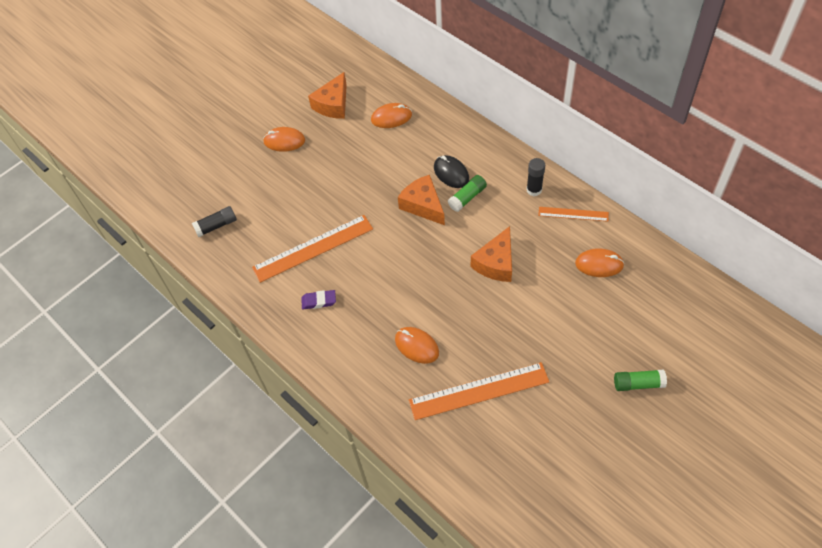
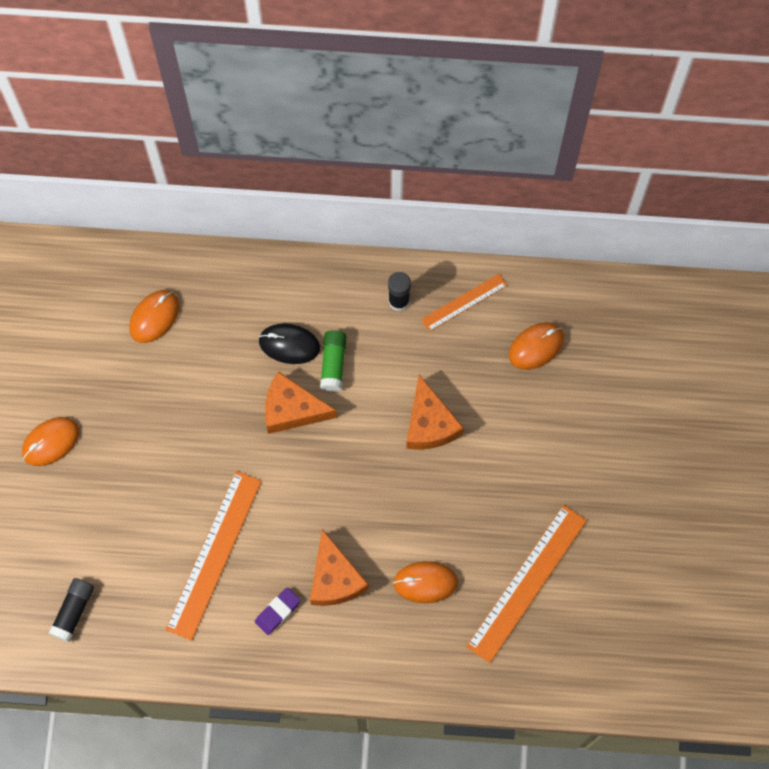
camera: 45 degrees left, 15 degrees up
(333, 104) = (65, 348): orange cheese -> orange cheese (334, 578)
(638, 383) = (670, 457): green glue stick -> none

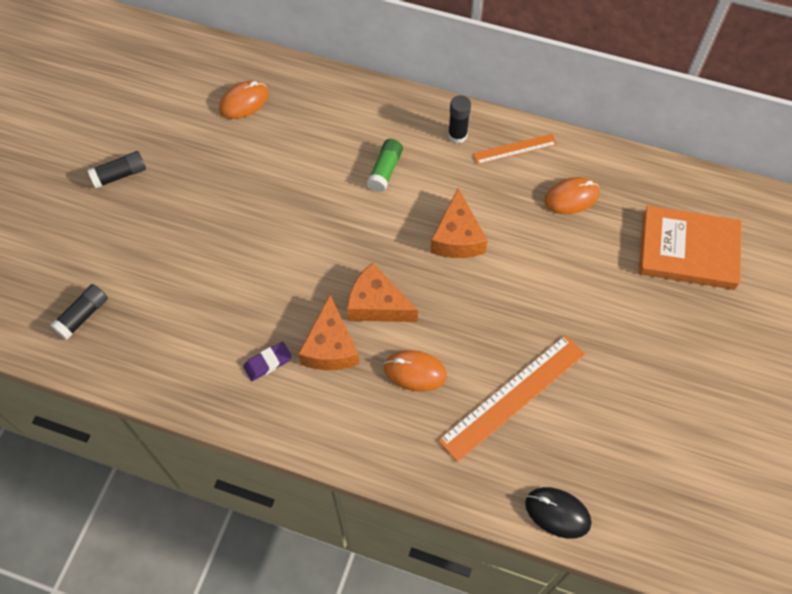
camera: 15 degrees right, 10 degrees down
(50, 442) = (120, 175): orange mouse -> black glue stick
(213, 554) = (226, 299): orange ruler -> none
(289, 344) = (351, 147): black mouse -> black mouse (557, 513)
(292, 409) = (337, 198): orange cheese -> orange cheese (377, 304)
(666, 379) = (688, 251): none -> orange book

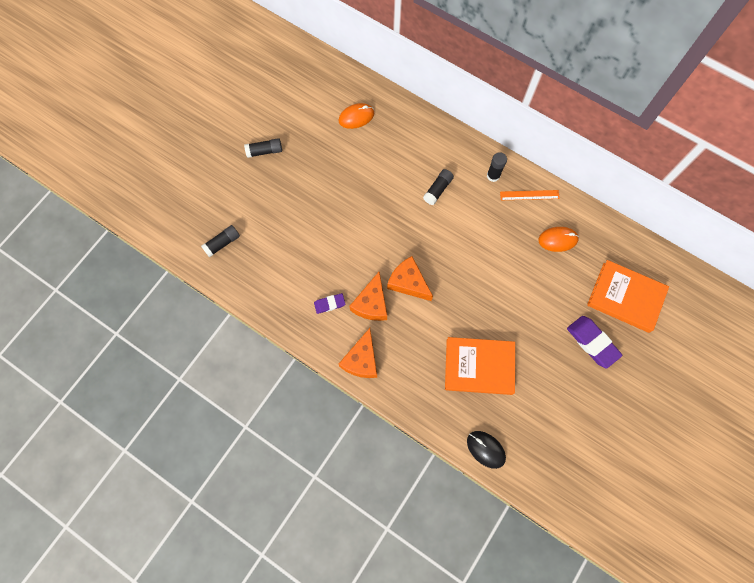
camera: 15 degrees right, 10 degrees up
(385, 170) = (438, 190): green glue stick -> black glue stick
(415, 371) = (421, 334): orange mouse -> none
(457, 237) = (473, 249): orange cheese -> orange cheese (361, 360)
(512, 396) = (479, 366): orange ruler -> orange book
(662, 322) = (592, 342): none -> purple eraser

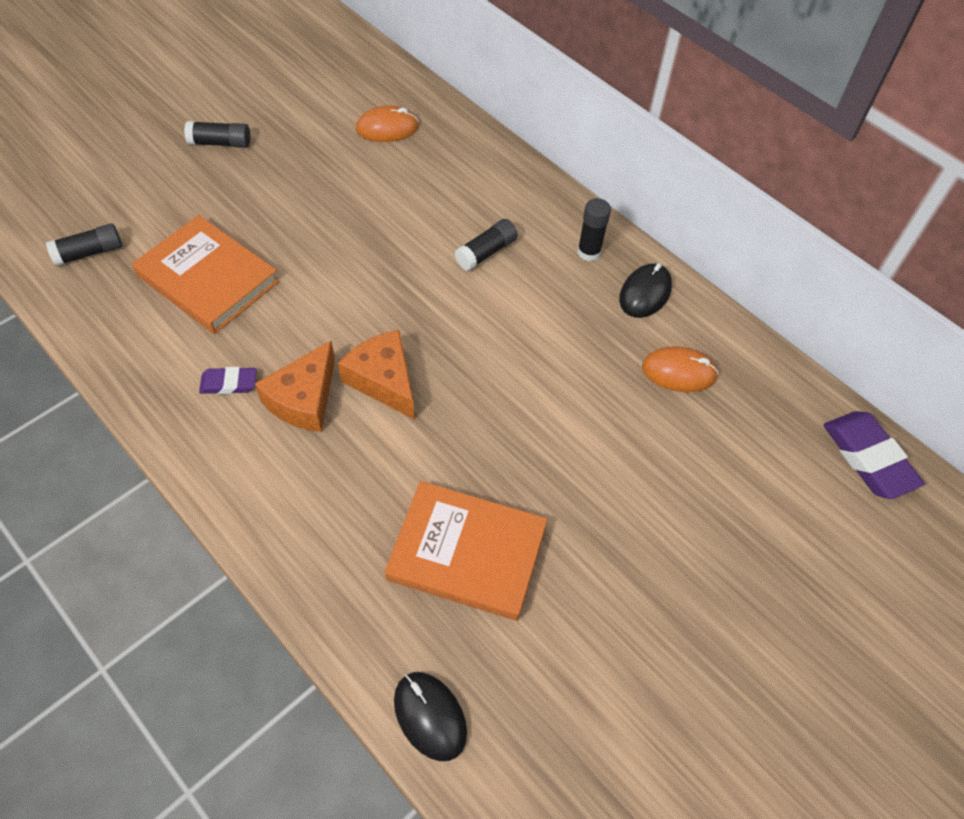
camera: 10 degrees right, 15 degrees down
(361, 360) = (247, 489): orange cheese -> none
(529, 195) = (645, 293): orange ruler -> black mouse
(592, 342) = (703, 561): purple eraser -> purple eraser (868, 458)
(625, 297) = (787, 496): orange book -> orange book (207, 279)

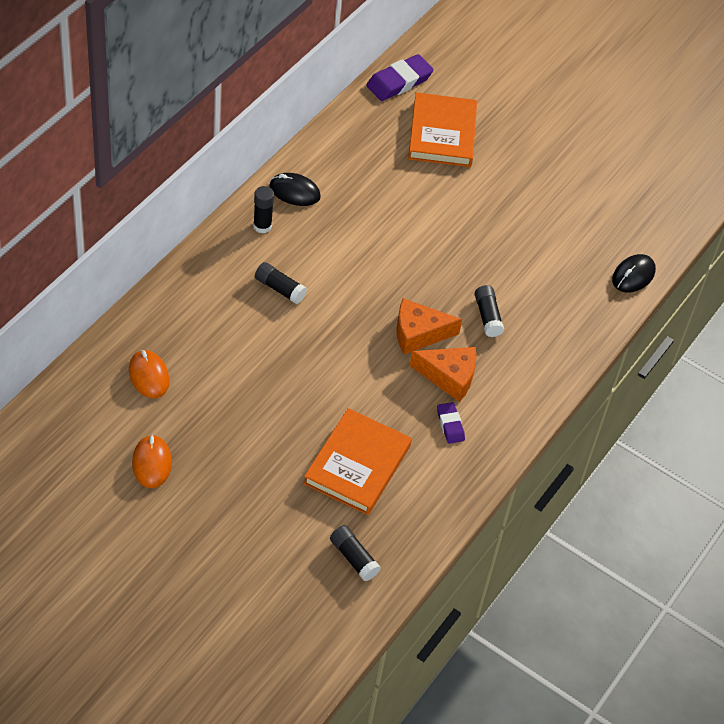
camera: 105 degrees left, 5 degrees down
(220, 143) = (197, 499): black glue stick -> black glue stick (487, 316)
(383, 380) = (418, 333): orange cheese -> orange cheese turned 45 degrees clockwise
(467, 553) = (532, 271): orange book -> orange book (442, 134)
(679, 372) = (361, 172): orange mouse -> orange mouse (152, 463)

